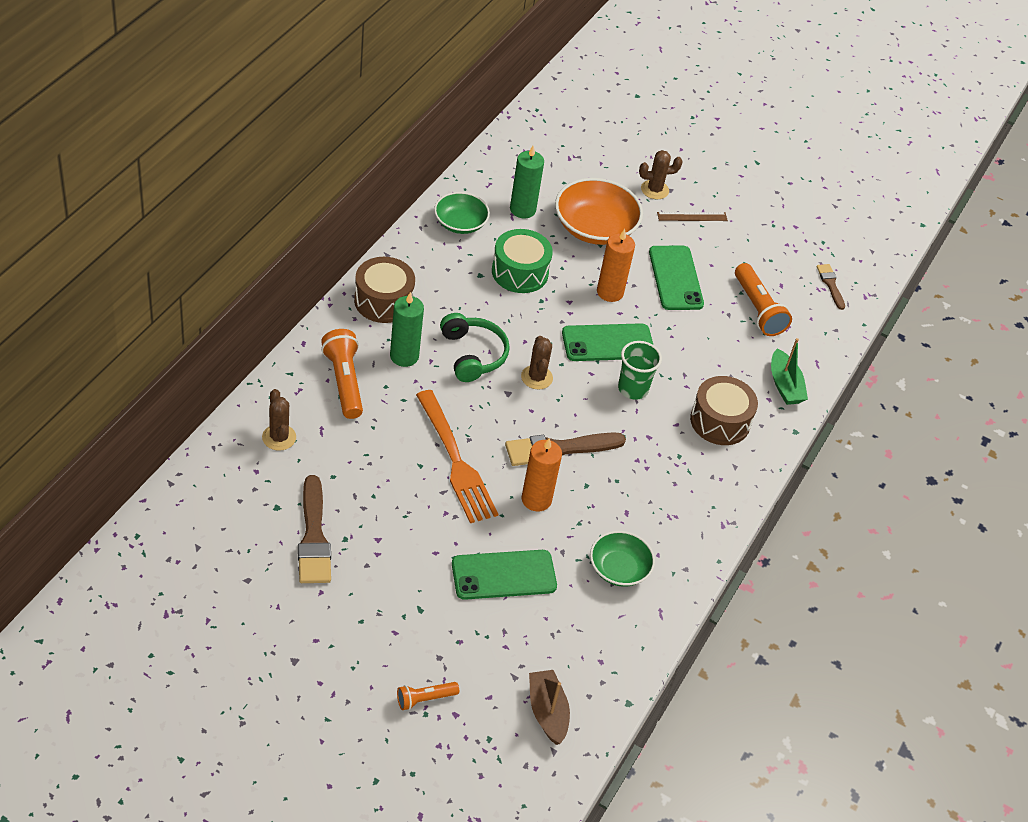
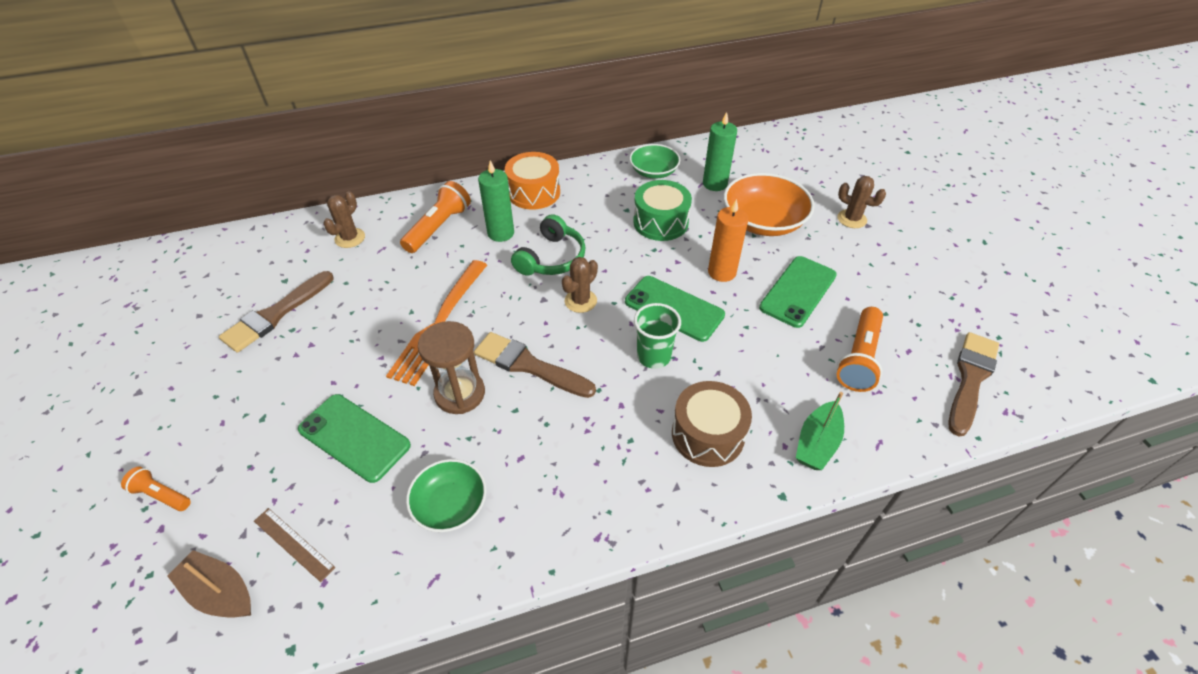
camera: 50 degrees right, 0 degrees up
(383, 301) = (534, 192): brown drum -> orange drum
(536, 499) = (460, 393): orange candle -> brown hourglass
(547, 712) = (220, 592): brown boat -> brown boat turned 90 degrees counterclockwise
(692, 216) = (868, 253): brown ruler -> brown ruler (293, 544)
(830, 284) = (970, 379): brown brush -> brown brush, size x1.82

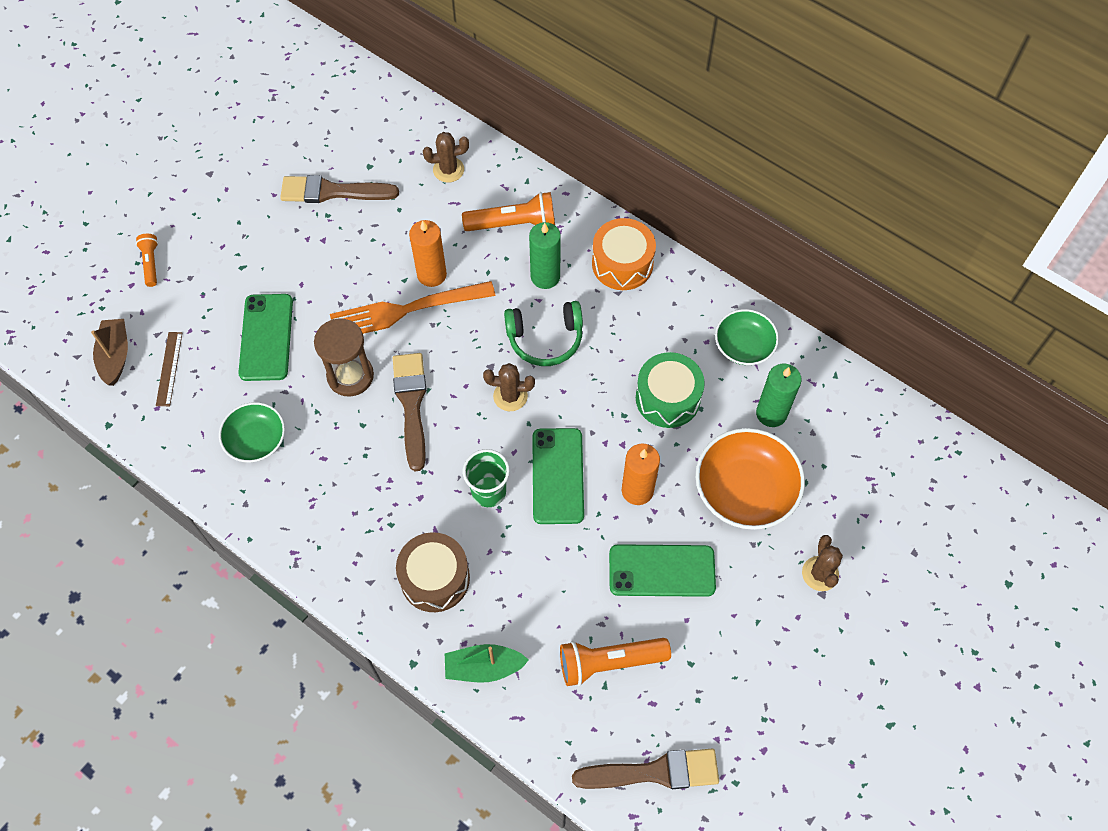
camera: 55 degrees right, 15 degrees up
(426, 292) = (431, 274): none -> orange candle

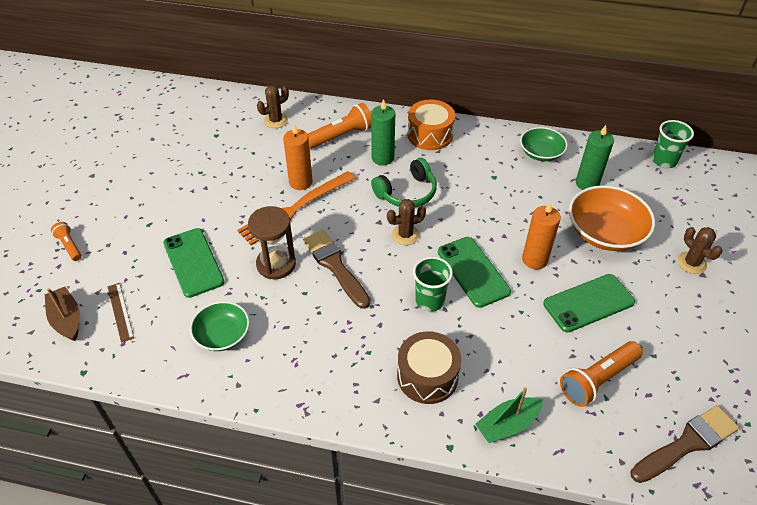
camera: 25 degrees left, 15 degrees down
(332, 191) = (196, 157): brown brush -> none
(668, 398) = (514, 198): green drum -> none
(894, 420) = (664, 161): none -> green cup

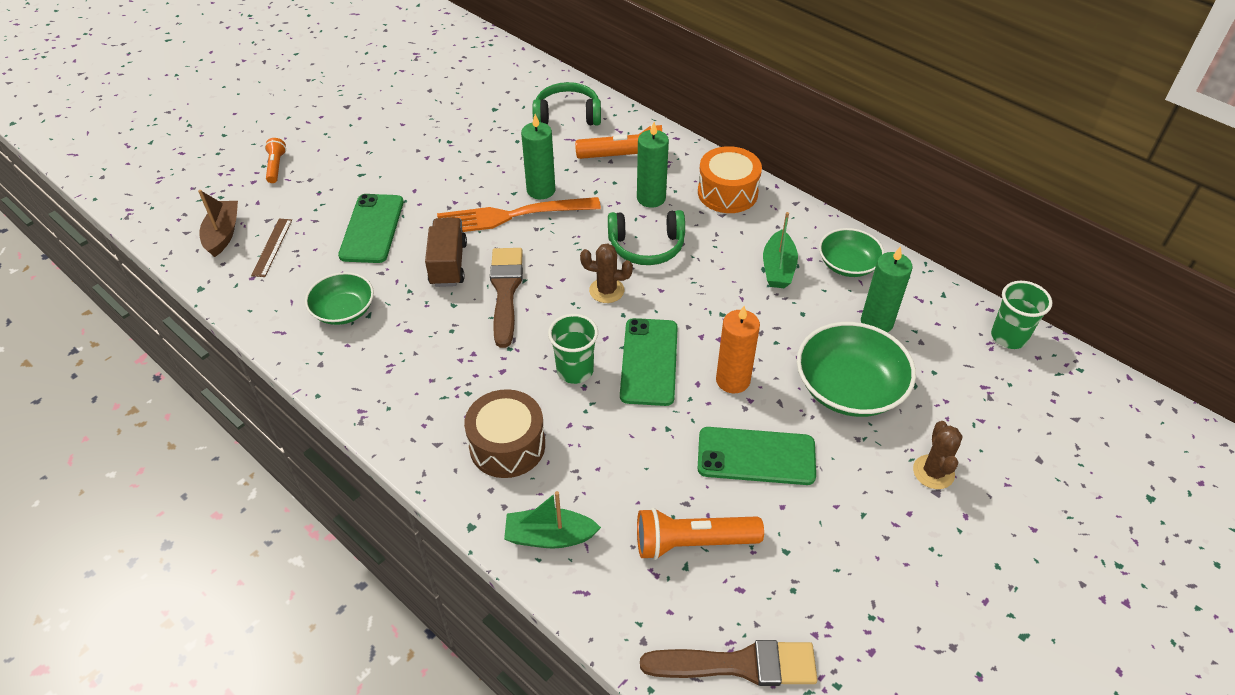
camera: 30 degrees right, 0 degrees up
(275, 120) = (567, 115): brown cactus -> green headphones
(276, 264) = (448, 264): brown hourglass -> brown truck
(300, 182) = (541, 190): orange candle -> green candle
(502, 173) = (778, 268): none -> green boat
(605, 232) = (849, 388): orange bowl -> green bowl

